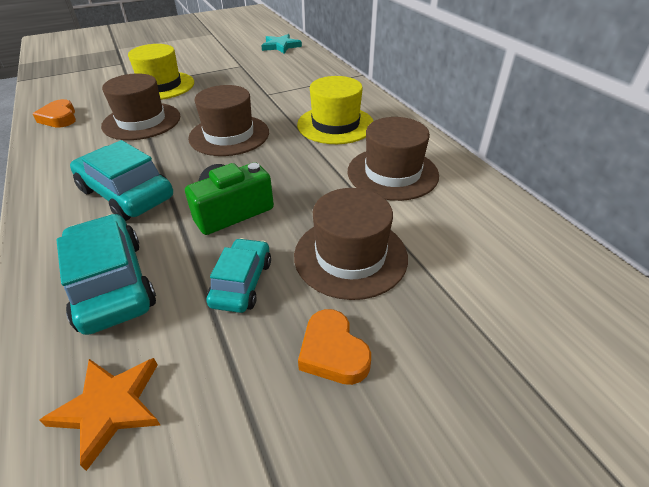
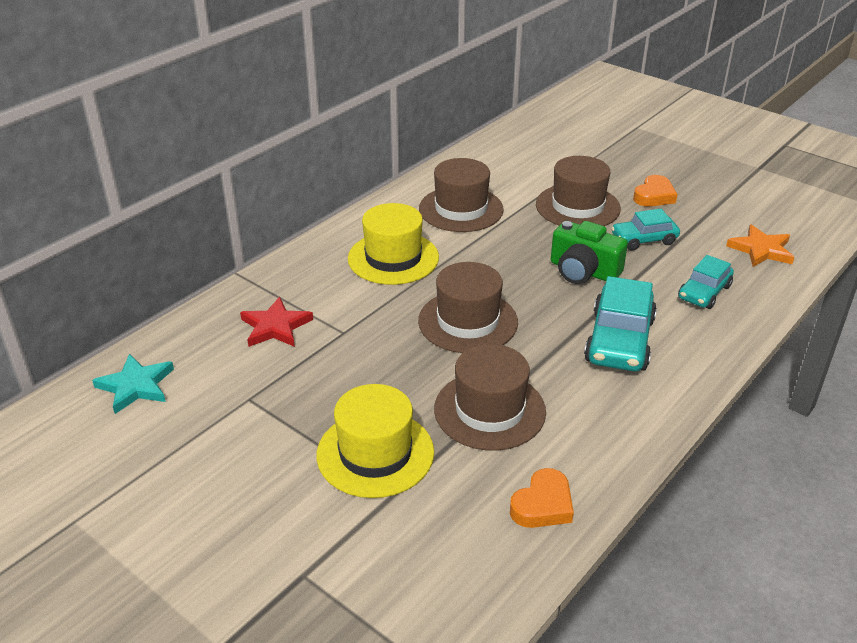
camera: 115 degrees left, 5 degrees down
(111, 283) = (704, 292): turquoise car -> turquoise car, size x0.62
(293, 78) = (275, 327): none -> red star

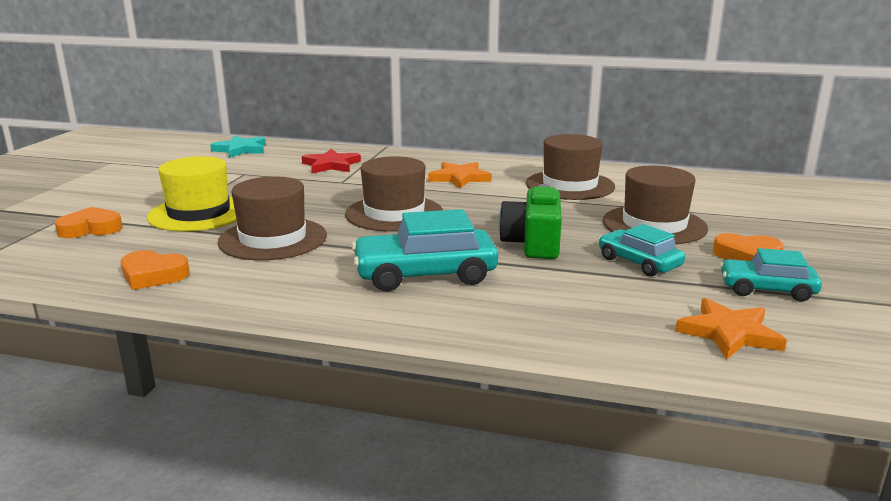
camera: 65 degrees right, 15 degrees down
(369, 550) = (91, 229): none -> orange heart
(393, 258) = (459, 178): yellow hat -> orange star
(704, 292) = (572, 307): turquoise car -> turquoise car (766, 289)

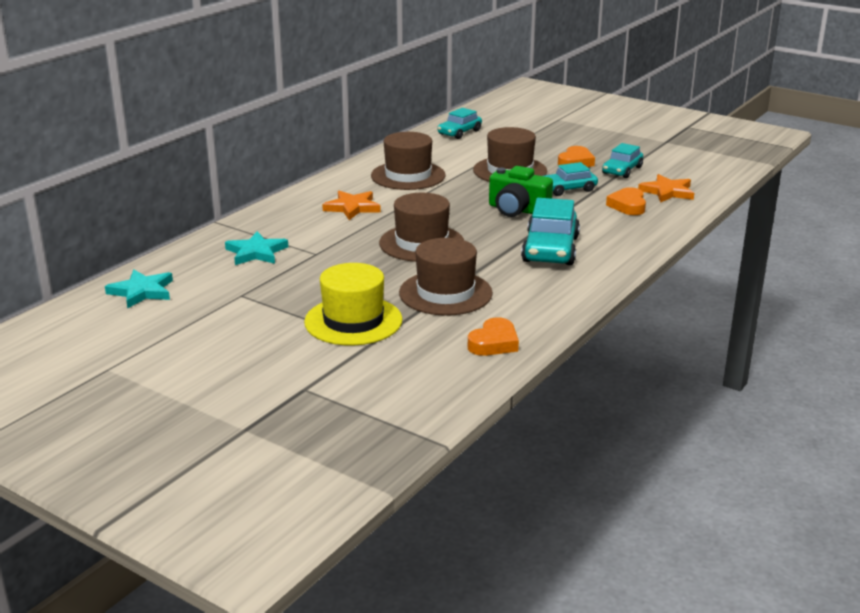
camera: 70 degrees left, 5 degrees up
(91, 229) = (356, 373): orange heart -> orange heart (628, 205)
(331, 165) = (256, 252): red star -> turquoise star
(737, 188) = (459, 132): none -> turquoise car

